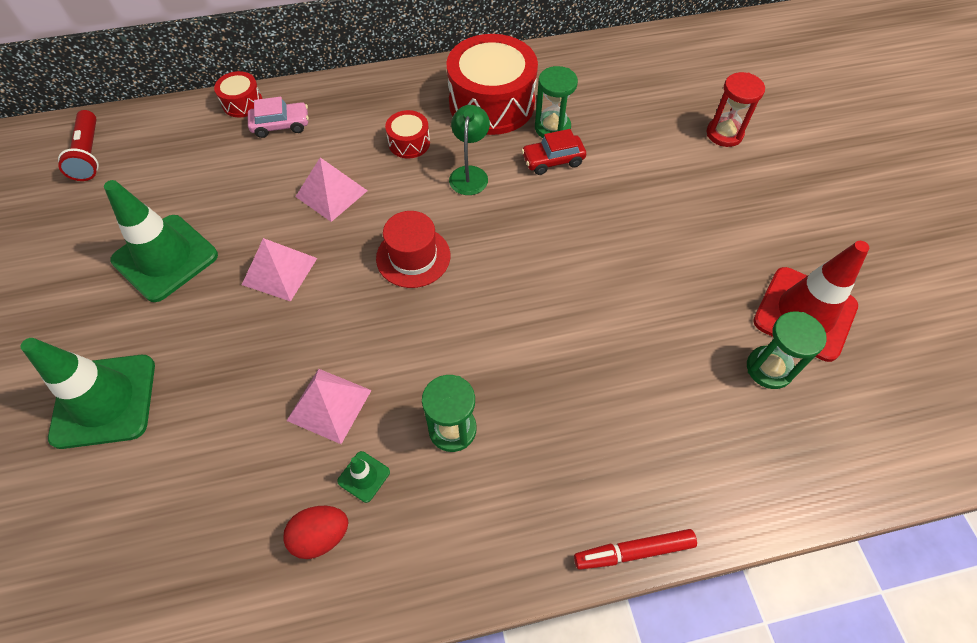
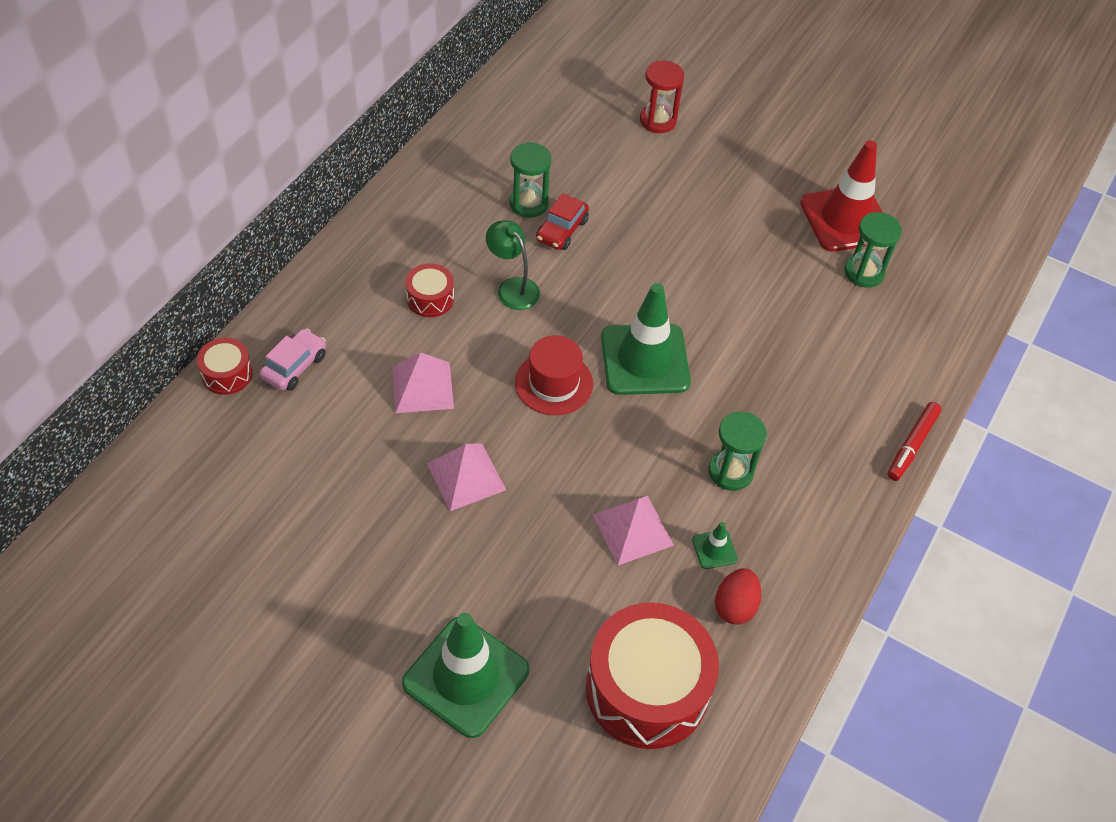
camera: 50 degrees left, 5 degrees down
(89, 154) = (142, 529): red flashlight -> none
(165, 258) = (355, 546): green traffic cone -> green traffic cone (645, 360)
(491, 103) = (455, 217): red drum -> red drum (647, 689)

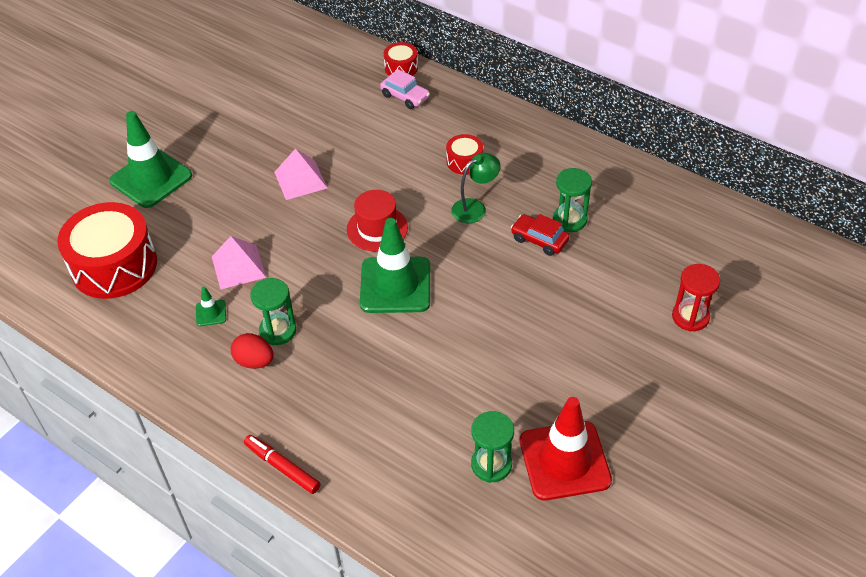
camera: 100 degrees right, 5 degrees down
(422, 387) = (381, 158): pink pyramid -> none
(735, 606) = (161, 320): red egg -> red egg (254, 361)

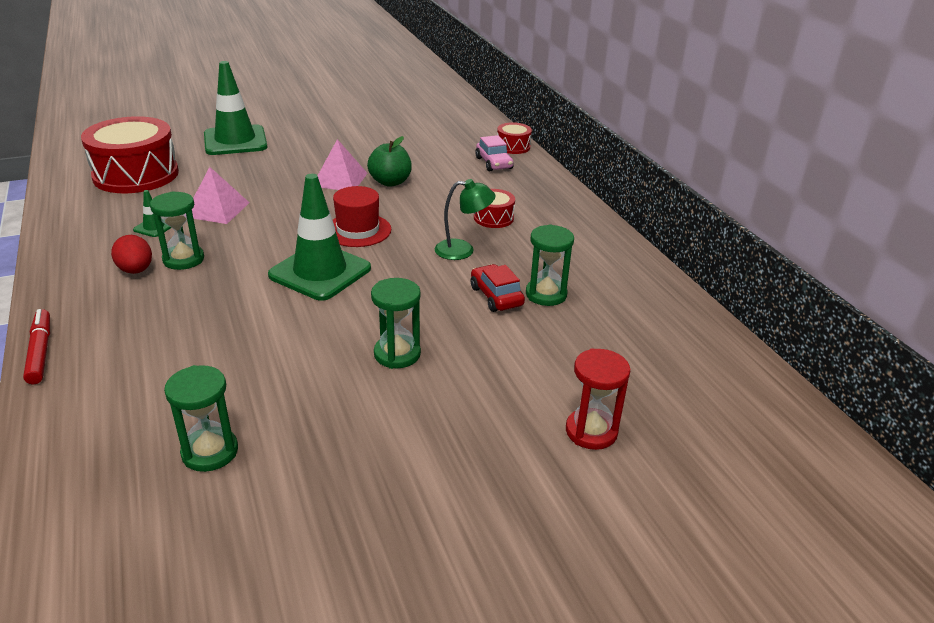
camera: 30 degrees right, 15 degrees down
(345, 162) = (390, 182): none -> green apple
(525, 326) = (397, 354): none -> green hourglass
(564, 460) = (286, 491): red traffic cone -> none

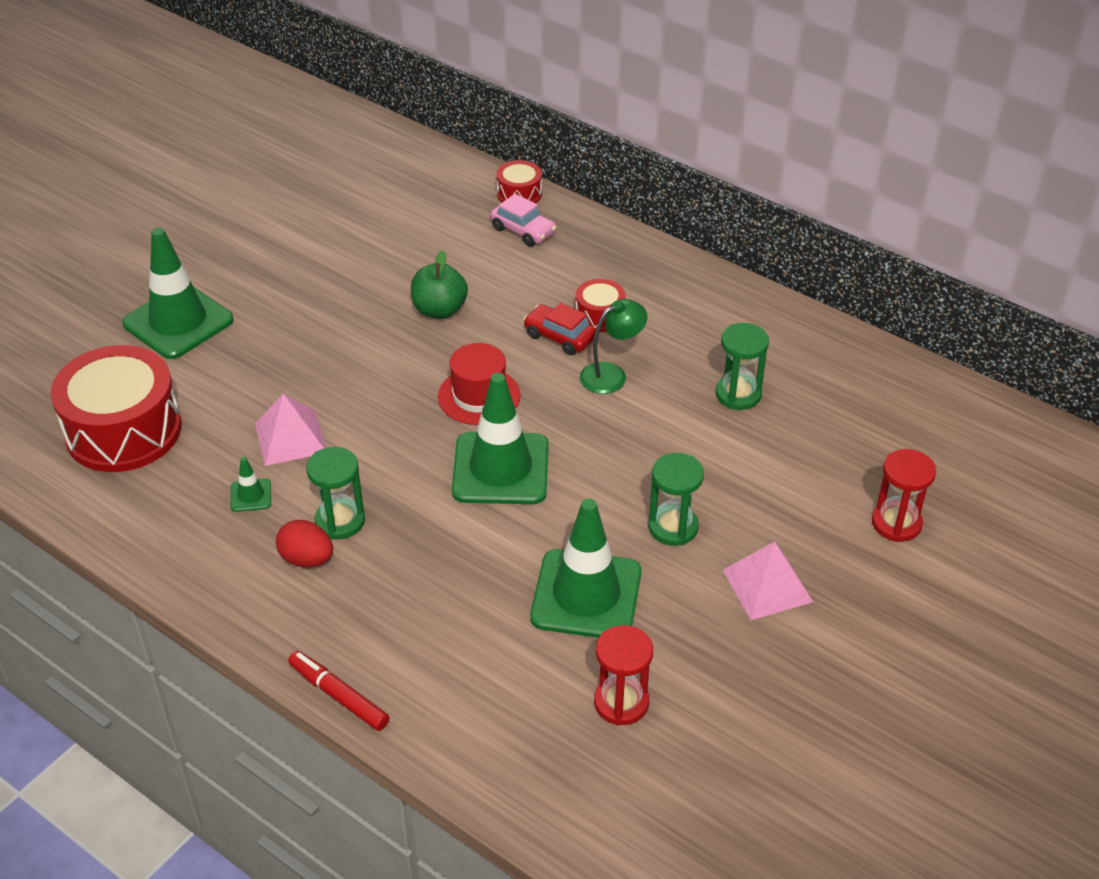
camera: 30 degrees left, 10 degrees up
(210, 452) = (621, 702): green hourglass -> red hourglass
(279, 368) = (586, 595): none -> green traffic cone
(340, 179) = (378, 330): pink pyramid -> pink pyramid (767, 585)
(496, 296) = (696, 418): red car -> red car (560, 337)

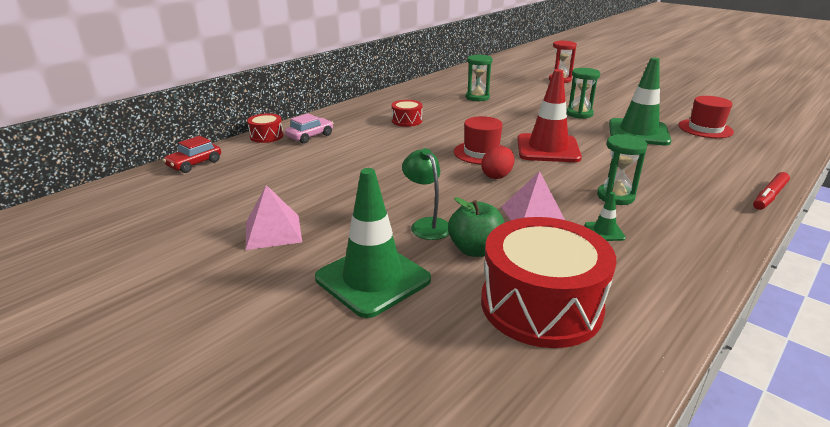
camera: 85 degrees left, 15 degrees down
(307, 559) = (659, 208): red egg -> red egg (497, 176)
(439, 310) = (389, 162): green apple -> green apple (475, 250)
(500, 469) = (548, 149): green traffic cone -> red traffic cone
(560, 337) = (425, 130): red car -> red car (194, 164)
(611, 374) = (461, 120): green lamp -> green lamp (427, 224)
(621, 702) = (705, 129): red hourglass -> red hat
(767, 585) = (609, 100): pink pyramid -> pink pyramid (273, 231)

